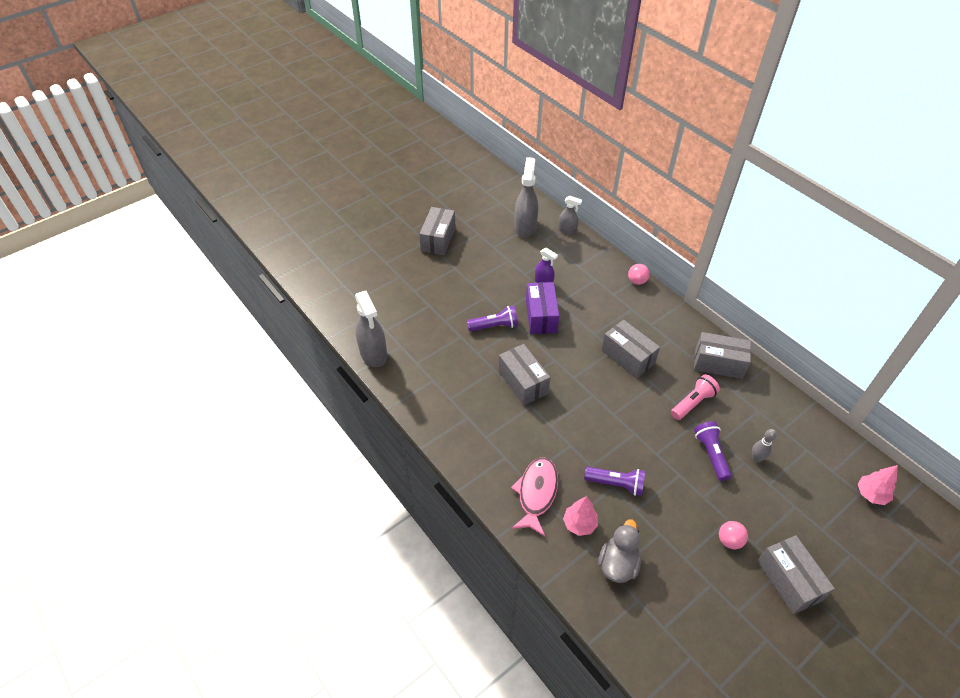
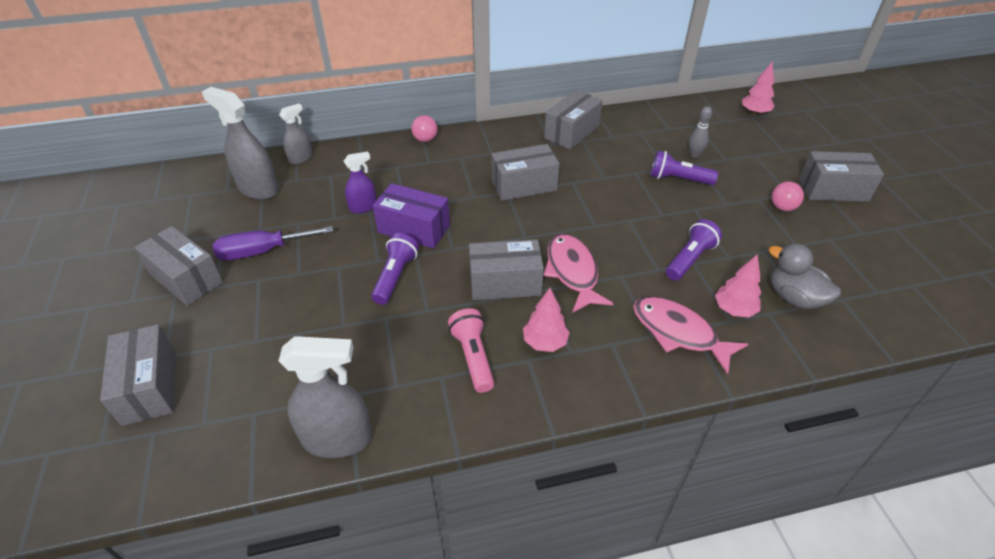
camera: 65 degrees left, 5 degrees down
(367, 268) = (149, 387): none -> grey box
(476, 258) = (262, 251): none -> purple screwdriver
(485, 421) = (545, 342): none -> pink tree
(556, 415) = (572, 272): none -> pink fish
(693, 403) = (610, 166): pink flashlight -> pink flashlight (473, 357)

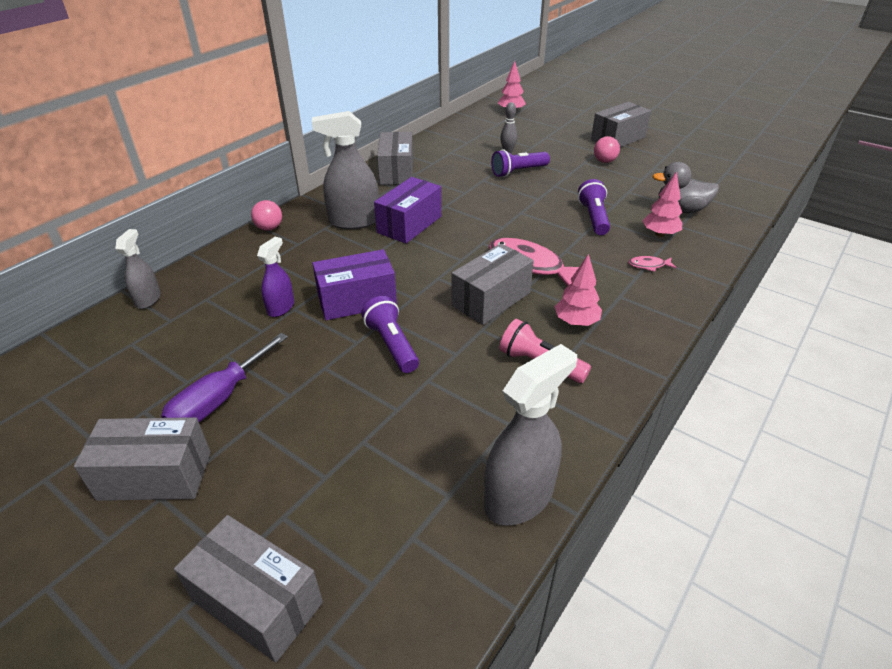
camera: 40 degrees left, 5 degrees down
(258, 189) = (131, 349): grey spray bottle -> grey spray bottle (354, 221)
(524, 185) = (409, 224): grey box -> purple box
(679, 333) = (649, 265): pink fish -> pink fish, size x0.44

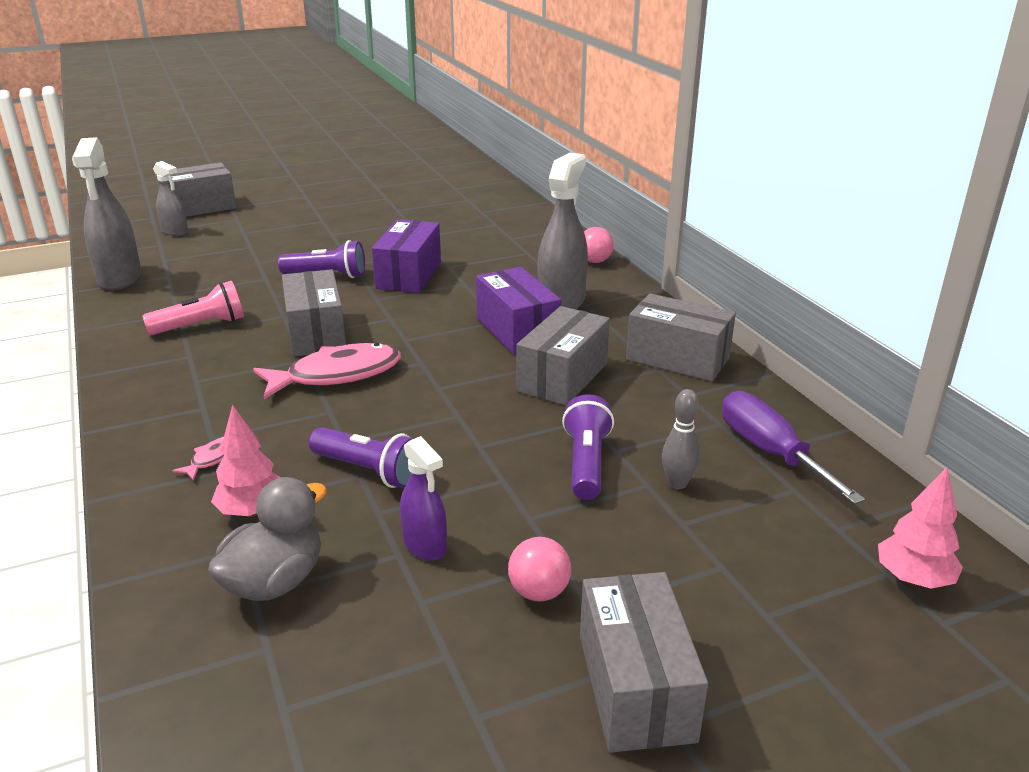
camera: 120 degrees right, 10 degrees down
(148, 299) = (521, 207): grey spray bottle -> grey spray bottle (175, 231)
(155, 475) = (324, 196): grey box -> grey box (562, 377)
(219, 399) = (363, 216): purple screwdriver -> purple screwdriver (770, 452)
(281, 307) = (443, 246): purple spray bottle -> purple spray bottle (425, 545)
(576, 322) = (214, 363): pink tree -> none

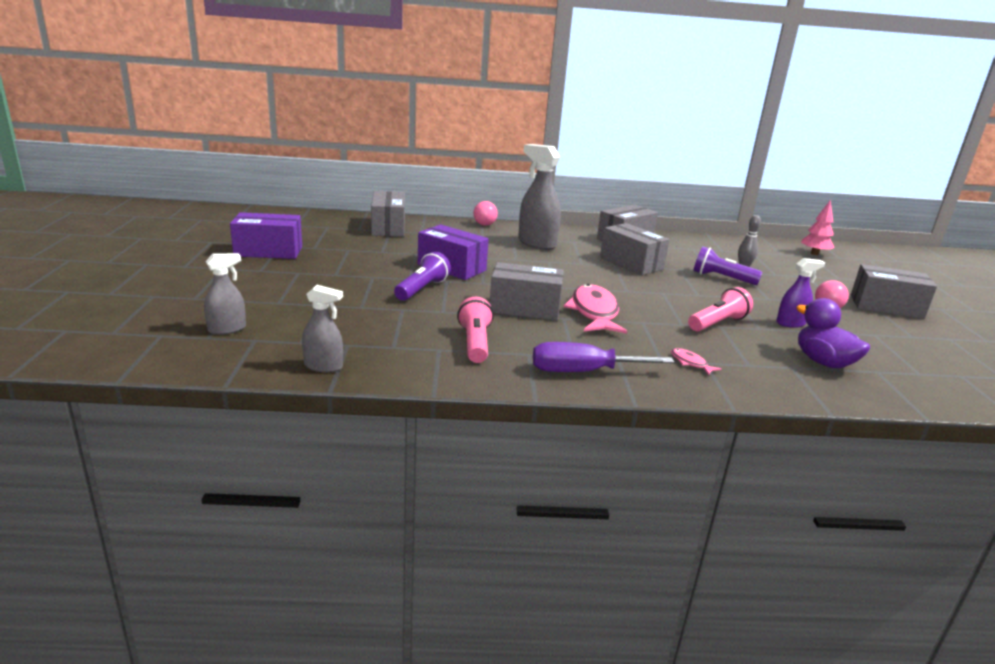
camera: 70 degrees left, 5 degrees down
(119, 278) = (323, 366): grey spray bottle -> grey spray bottle, size x0.57
(199, 208) = (172, 311): grey box -> grey box (388, 228)
(252, 511) = (754, 359): pink tree -> none
(275, 582) = (823, 362): grey duck -> purple duck
(369, 471) = (718, 323): purple flashlight -> pink flashlight
(517, 331) = (566, 260): purple box -> purple box (268, 251)
(770, 452) = (721, 247): purple screwdriver -> purple screwdriver (583, 372)

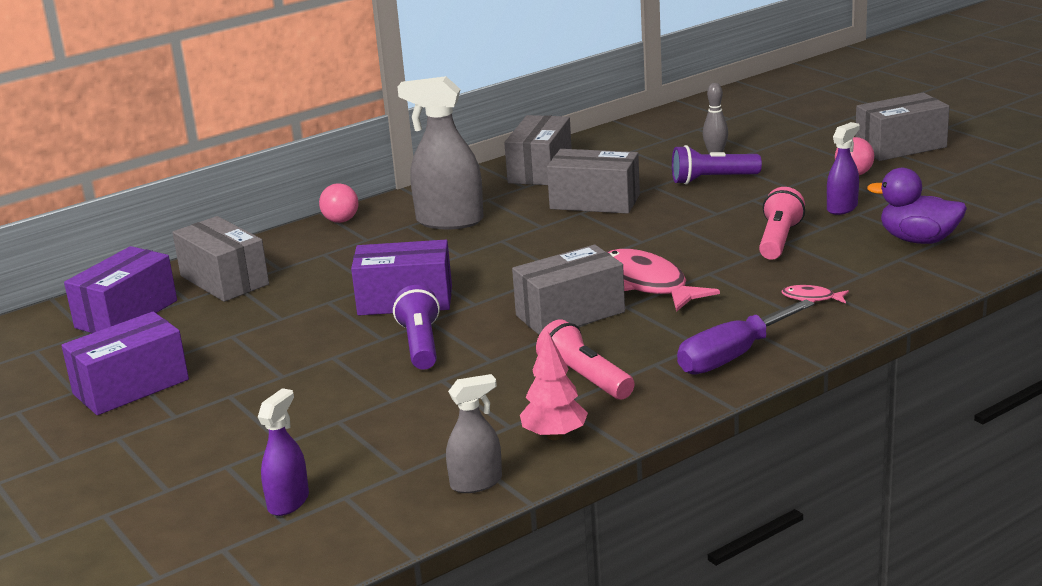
camera: 30 degrees left, 0 degrees up
(227, 329) = (288, 502): grey spray bottle -> purple spray bottle
(324, 224) = (126, 314): none -> purple box
(814, 253) = (760, 103): pink tree -> pink tree (554, 435)

